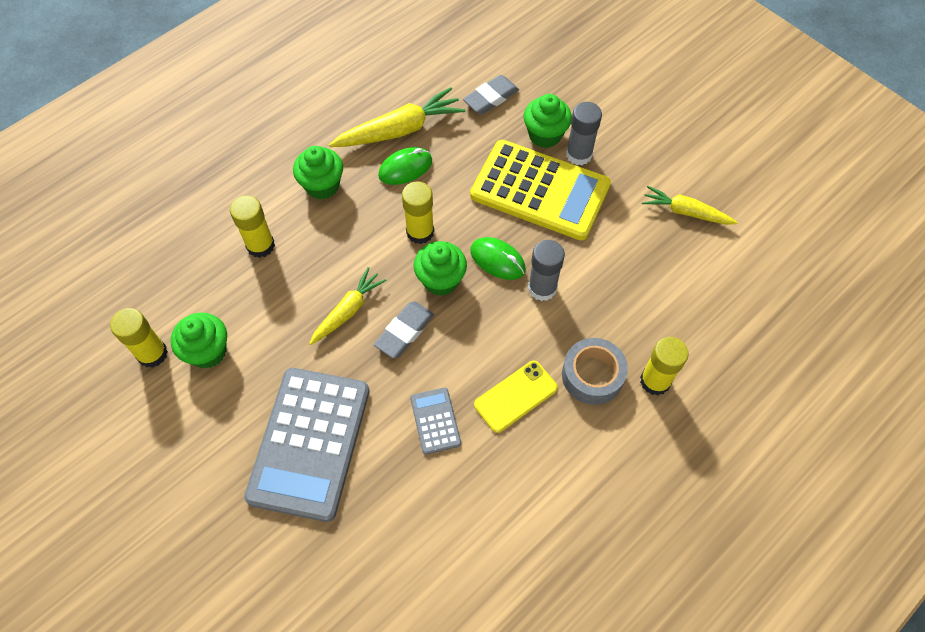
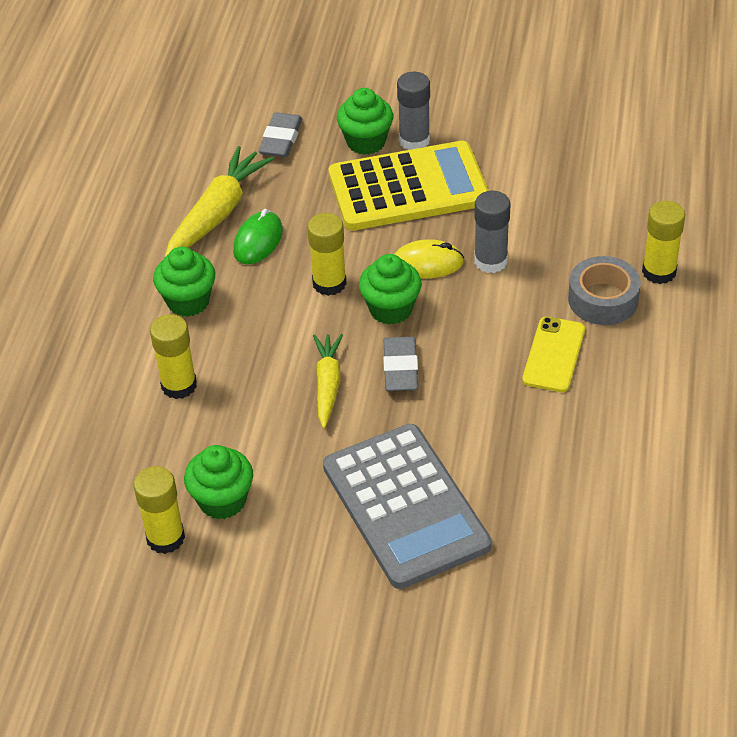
camera: 35 degrees left, 15 degrees down
(435, 421) = (502, 417): grey calculator -> none
(497, 260) = (427, 263): green mouse -> yellow mouse
(685, 212) = (555, 133): yellow carrot -> none

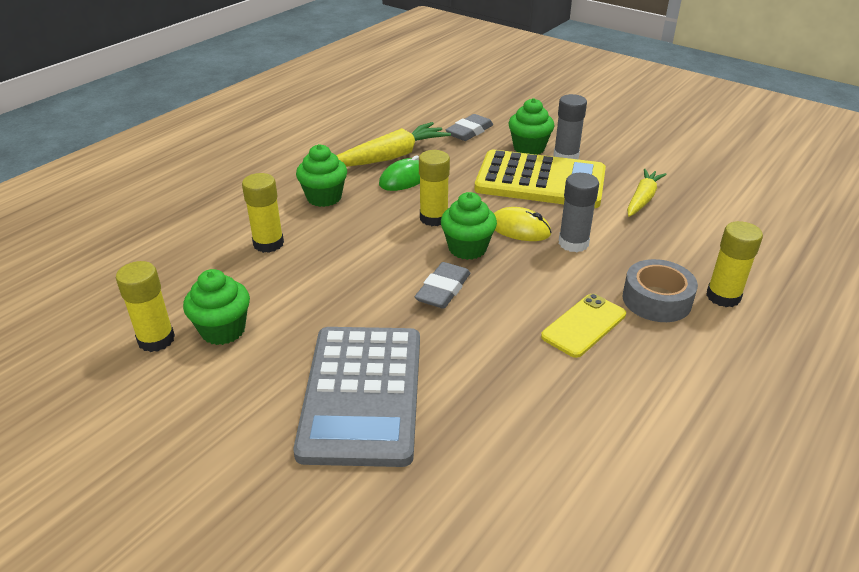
camera: 25 degrees right, 10 degrees down
(327, 384) = (376, 281): yellow carrot -> yellow carrot (642, 199)

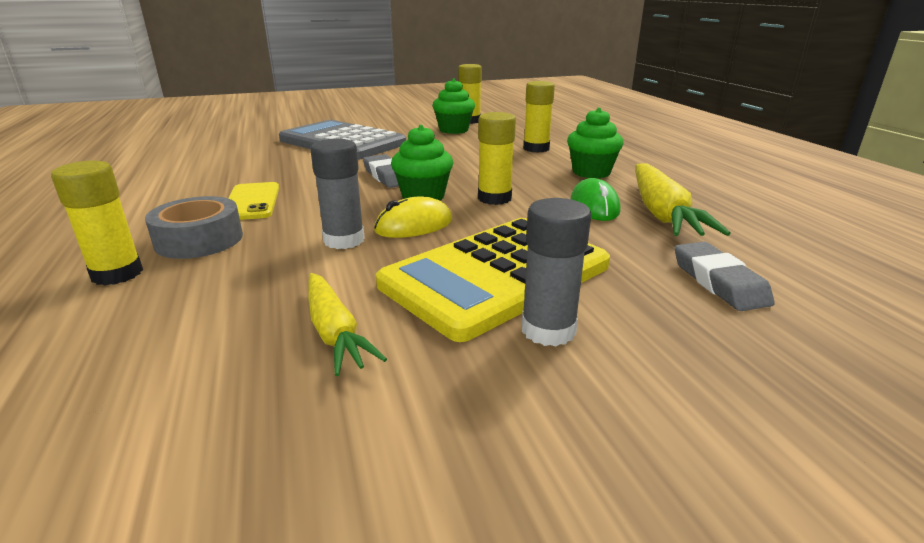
camera: 125 degrees right, 10 degrees down
(529, 148) = (612, 309): green cupcake -> none

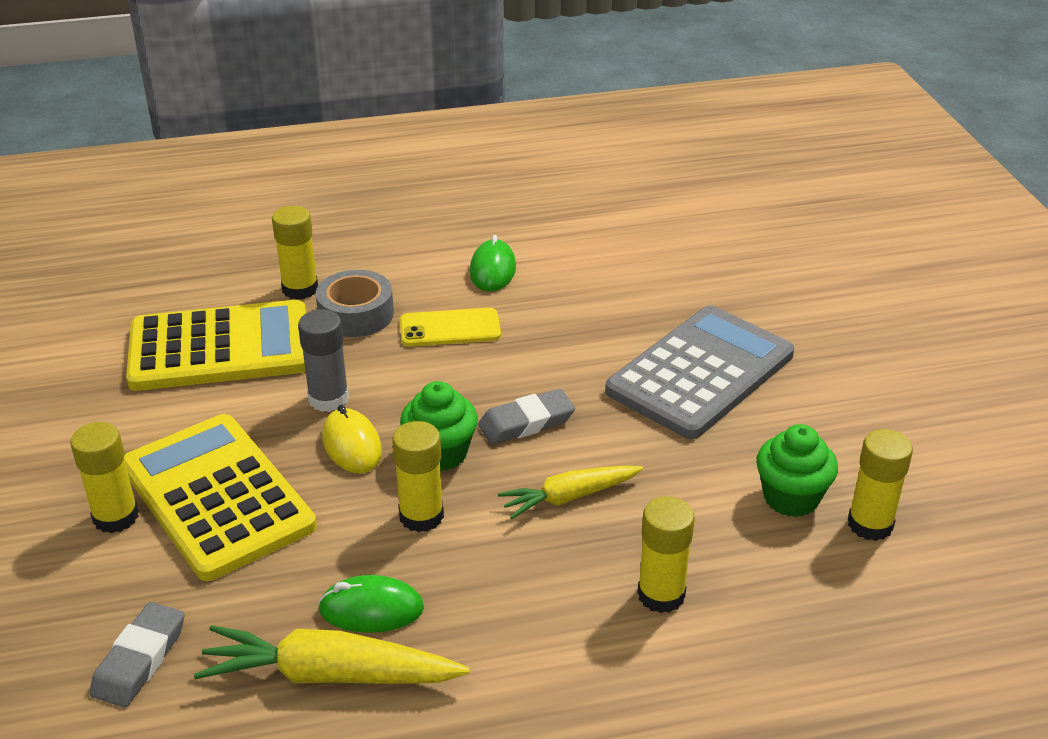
camera: 95 degrees right, 10 degrees up
(168, 192) = (492, 270): none -> green mouse
(219, 310) = (220, 348): none -> yellow calculator
(335, 332) = (165, 405): yellow carrot -> yellow carrot (569, 497)
(548, 330) = (116, 517): grey glue stick -> yellow glue stick
(591, 172) = (517, 641): green cupcake -> none
(719, 282) = (140, 660): grey eraser -> grey eraser turned 60 degrees counterclockwise

